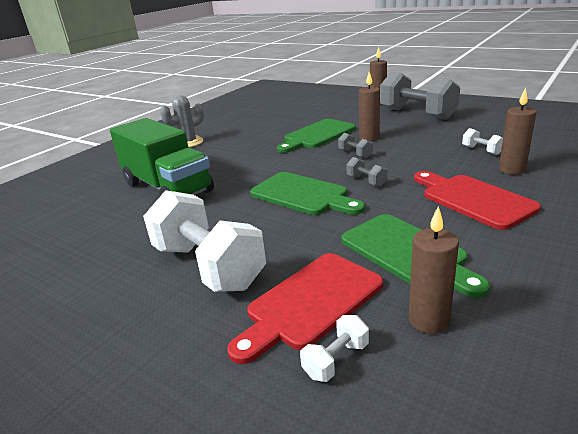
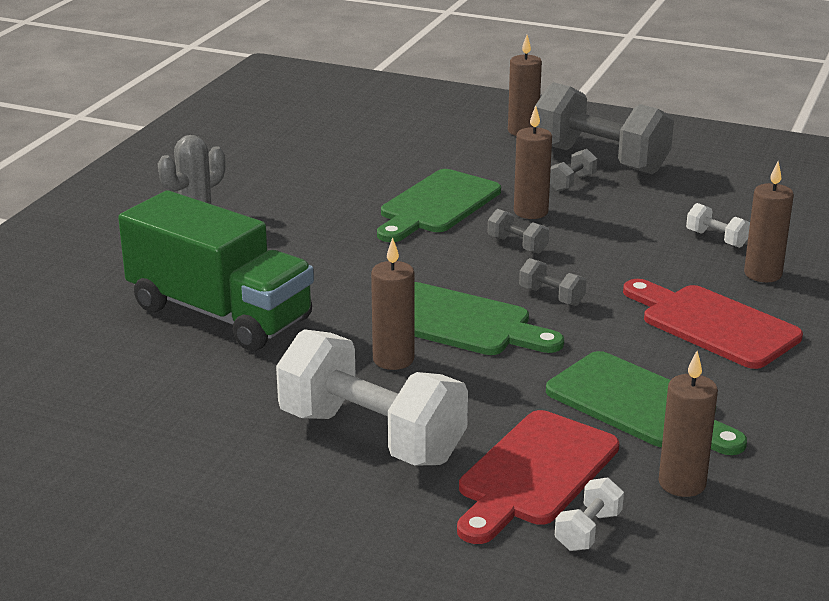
camera: 15 degrees left, 0 degrees up
(250, 216) = (393, 359): none -> brown candle
(397, 124) = (571, 183): none -> grey dumbbell

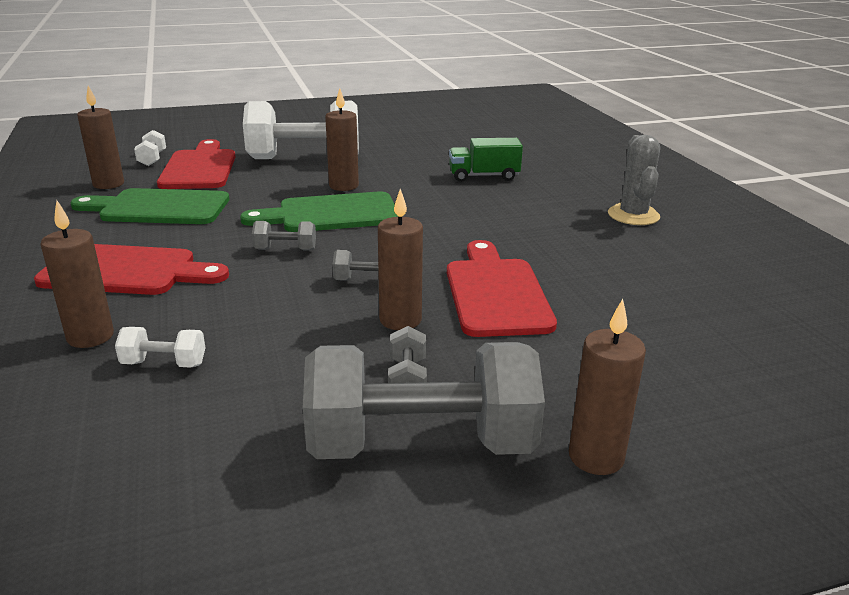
camera: 140 degrees right, 0 degrees up
(220, 313) = (484, 176): green truck -> green truck, size x0.50
(437, 205) = (495, 293): green cutting board -> red cutting board

